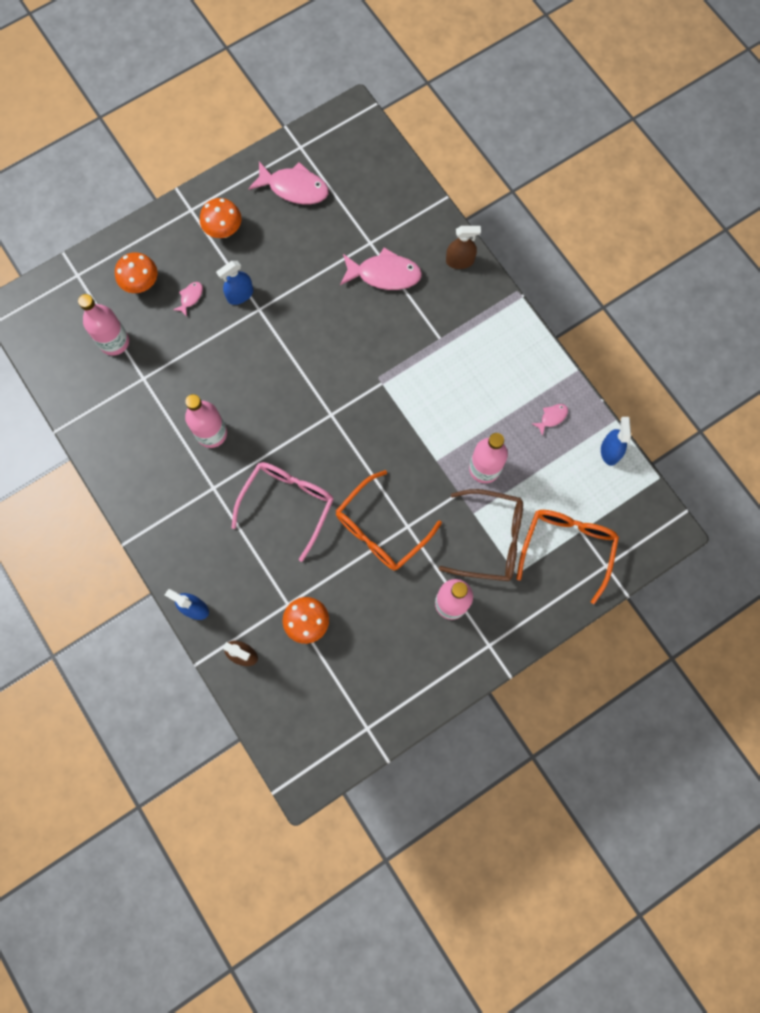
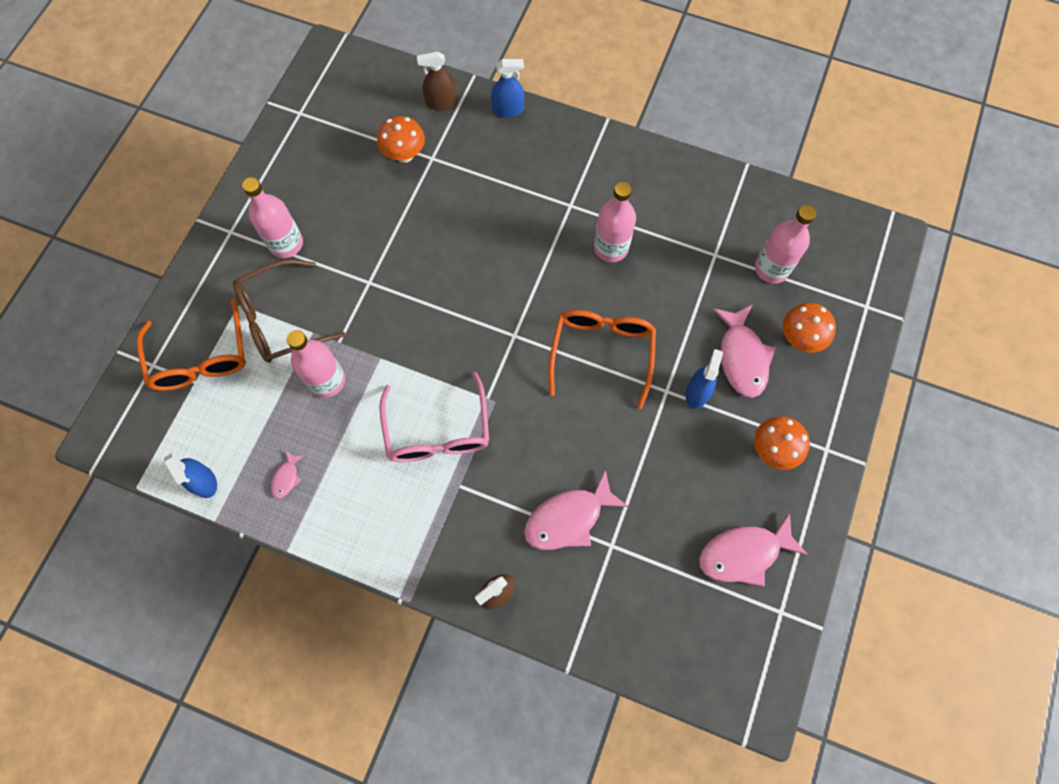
camera: 145 degrees right, 5 degrees down
(190, 297) = (742, 357): pink fish -> pink fish, size x2.12
(288, 504) = (493, 233): pink glasses -> pink glasses (437, 431)
(380, 529) = (392, 264): orange glasses -> orange glasses (602, 352)

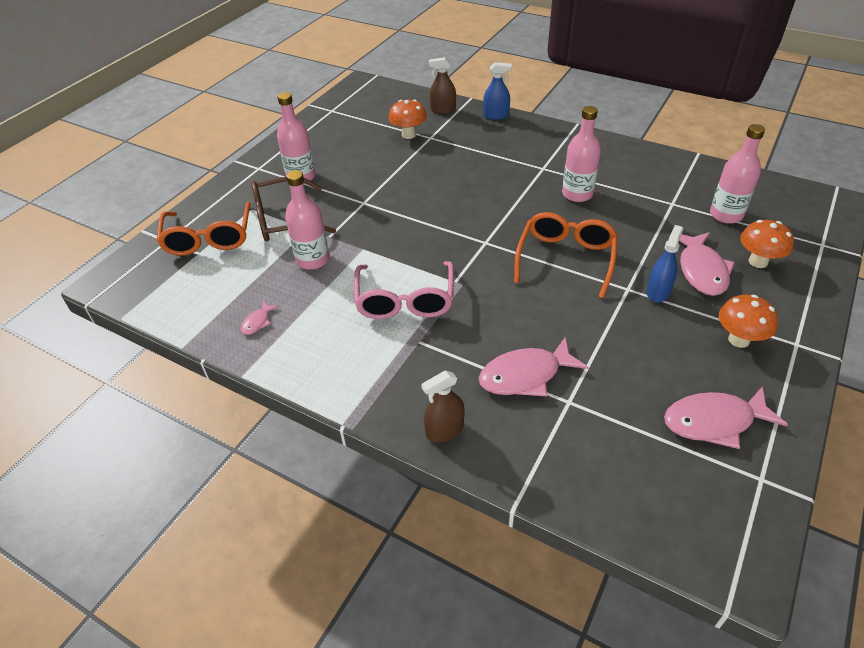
camera: 10 degrees right, 25 degrees down
(204, 481) = (182, 319): blue spray bottle -> none

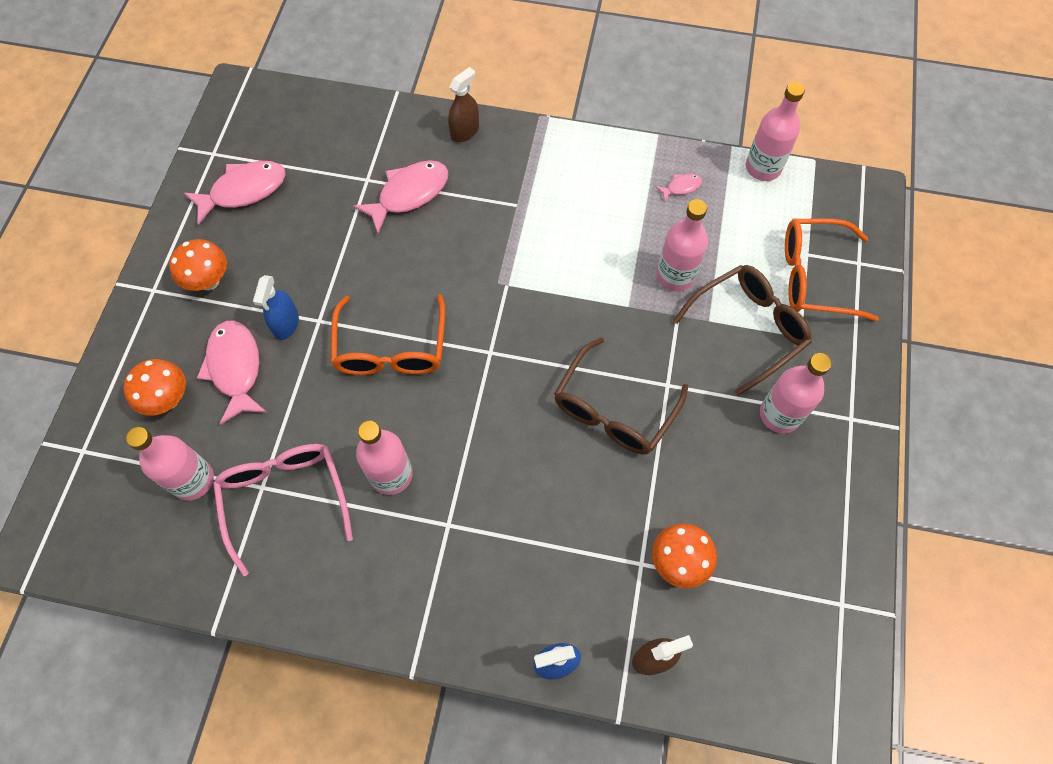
camera: 160 degrees right, 20 degrees up
(172, 322) = (763, 168): none -> pink bottle
(209, 238) = (814, 277): orange glasses -> orange glasses turned 60 degrees counterclockwise
(257, 322) = (681, 187): pink fish -> pink fish turned 60 degrees clockwise
(405, 301) = (549, 247): pink glasses -> pink glasses (285, 498)
(409, 197) = (613, 410): none -> brown glasses

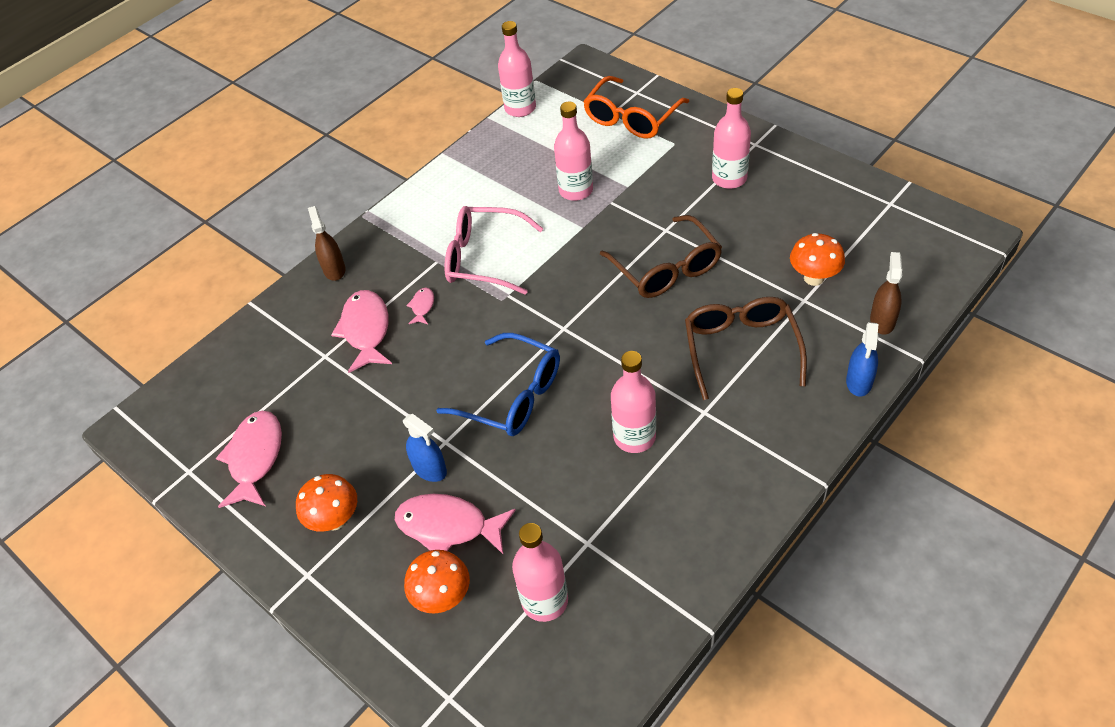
camera: 55 degrees left, 15 degrees down
(285, 498) = (609, 527): pink glasses -> pink glasses (483, 258)
(391, 349) = (513, 396): orange glasses -> blue glasses
(681, 187) = (501, 158): pink fish -> pink fish (422, 306)
(748, 328) = (649, 168): brown glasses -> brown glasses (741, 348)

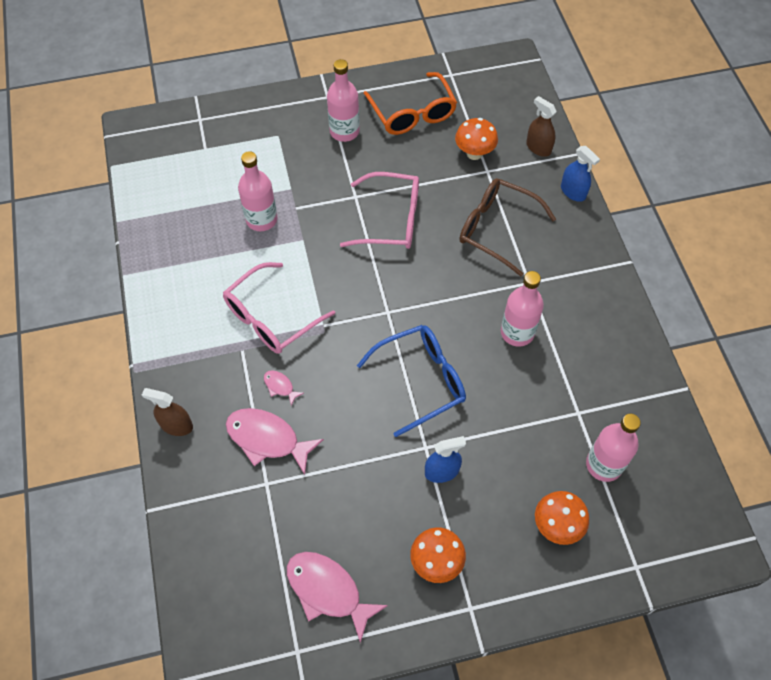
camera: 60 degrees left, 10 degrees up
(448, 526) = (501, 488): pink fish -> none
(520, 108) = (132, 195): pink bottle -> none
(631, 118) = (224, 140): orange glasses -> orange glasses (412, 113)
(666, 269) = (391, 220): brown glasses -> pink glasses

